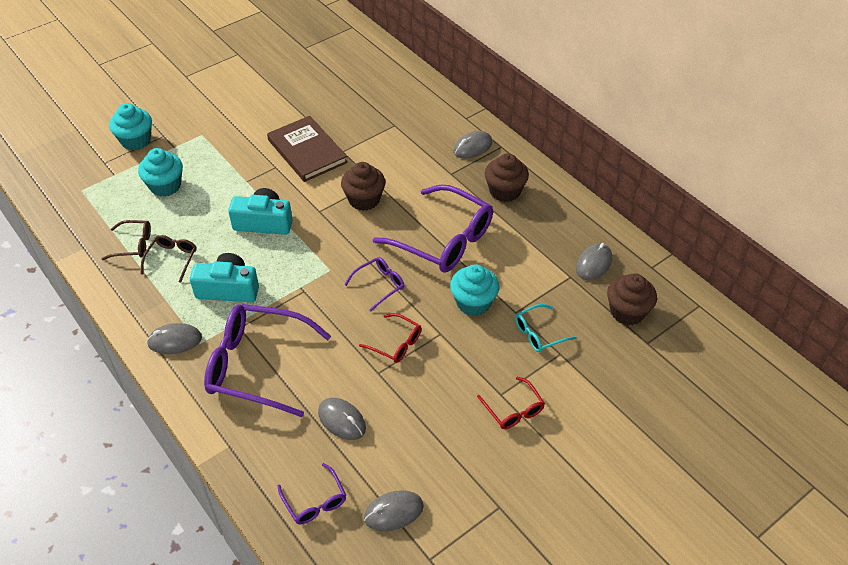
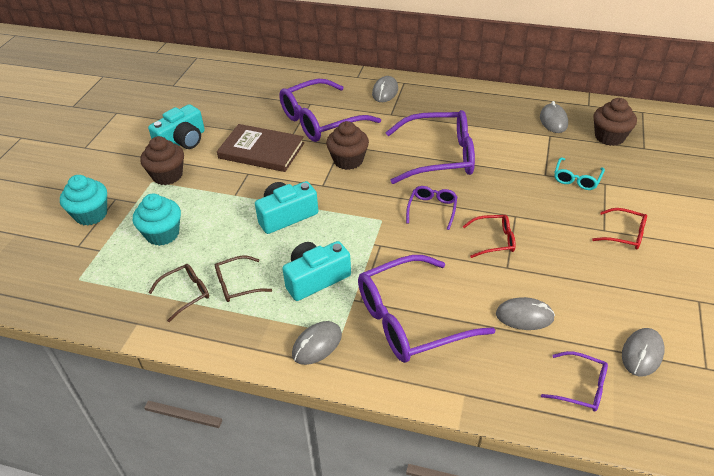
camera: 35 degrees left, 5 degrees down
(172, 259) = (237, 284): brown glasses -> brown glasses turned 90 degrees counterclockwise
(258, 109) = (182, 141): none -> turquoise camera
(384, 147) = (320, 121): none -> purple glasses
(473, 302) = (511, 184): turquoise cupcake -> none
(505, 191) = (441, 107): brown cupcake -> brown cupcake (167, 175)

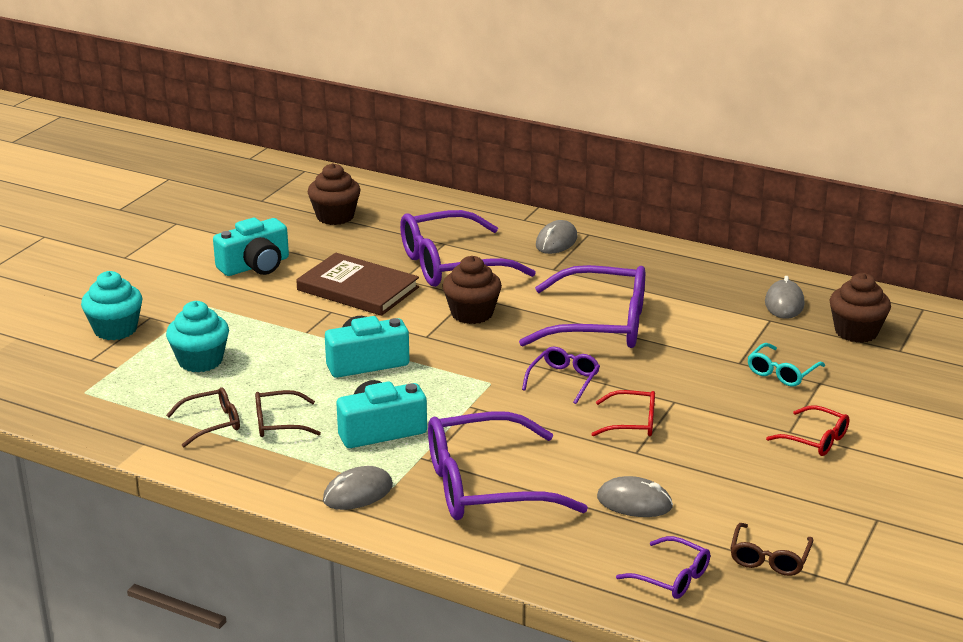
camera: 10 degrees right, 15 degrees down
(167, 175) = (224, 300): brown cupcake -> brown cupcake (335, 216)
(642, 354) = (769, 558): grey mouse -> brown glasses

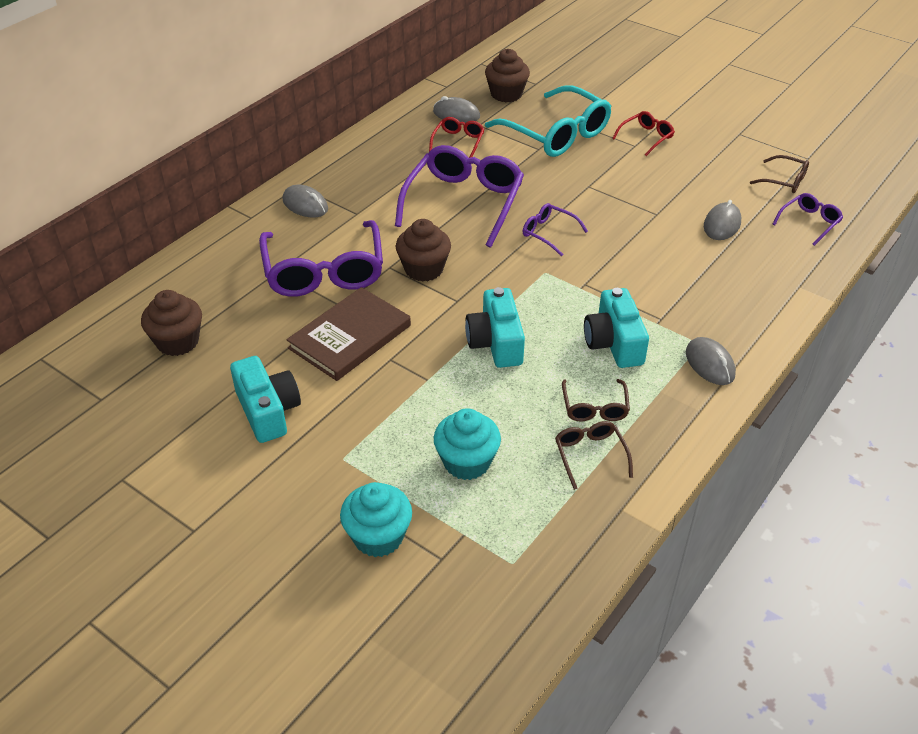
camera: 80 degrees left, 15 degrees up
(485, 486) = (700, 293): purple glasses -> none
(632, 423) = (616, 209): red glasses -> red glasses (458, 142)
(781, 373) = (556, 134): turquoise glasses -> turquoise glasses, size x2.10

